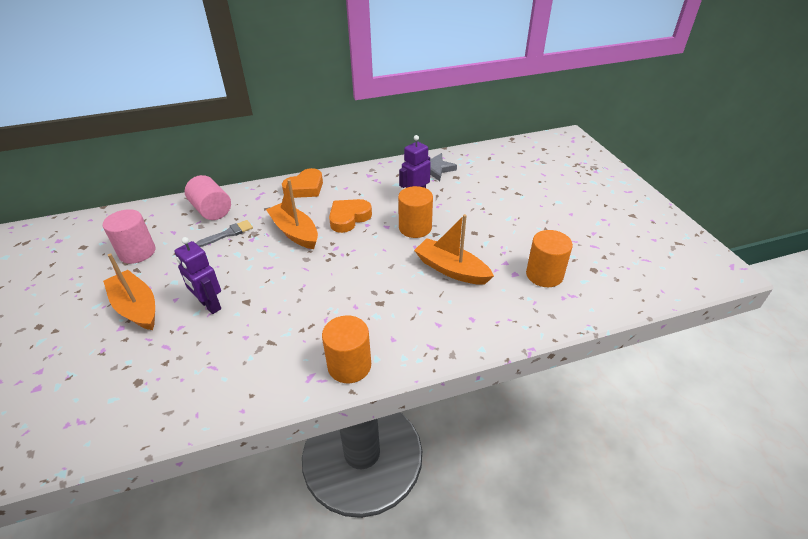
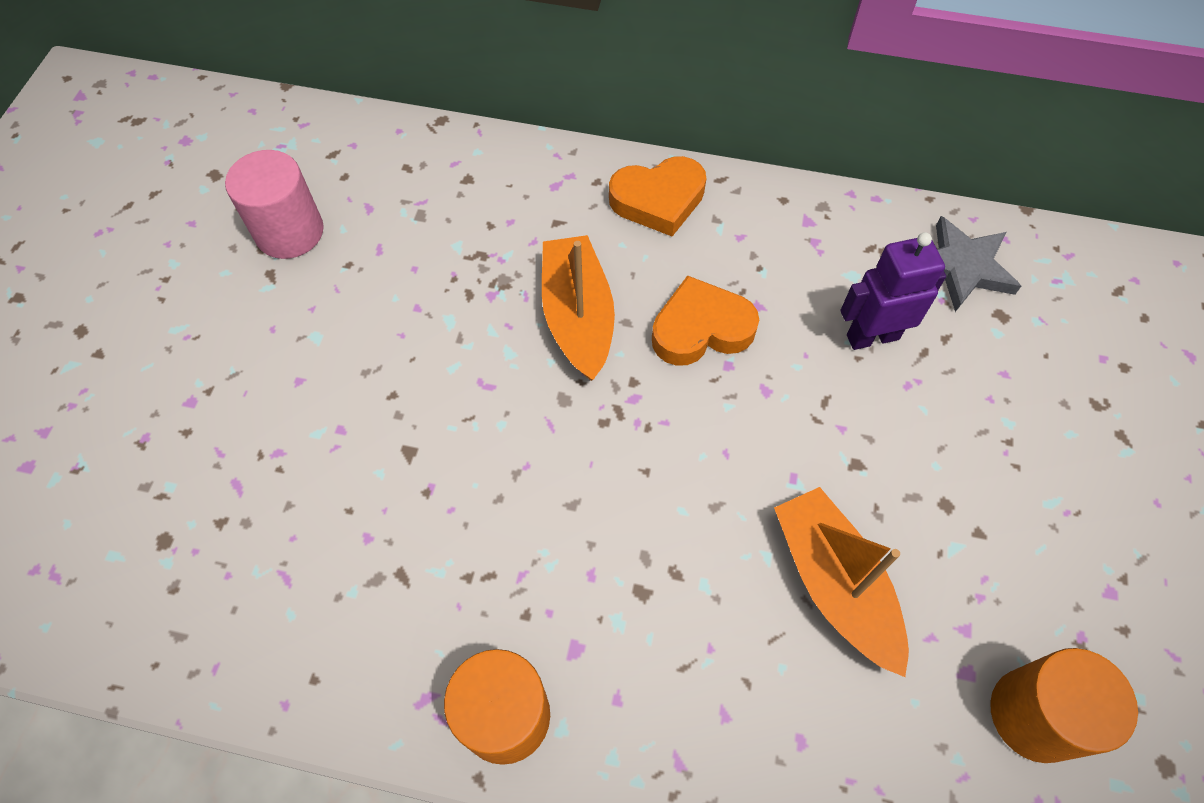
camera: 30 degrees right, 20 degrees up
(136, 307) = (232, 368): orange boat -> none
(209, 305) = (345, 427): purple robot -> none
(211, 210) = (457, 182): pink cylinder -> none
(228, 233) = (458, 259): grey brush -> none
(415, 228) = (823, 425): orange cylinder -> none

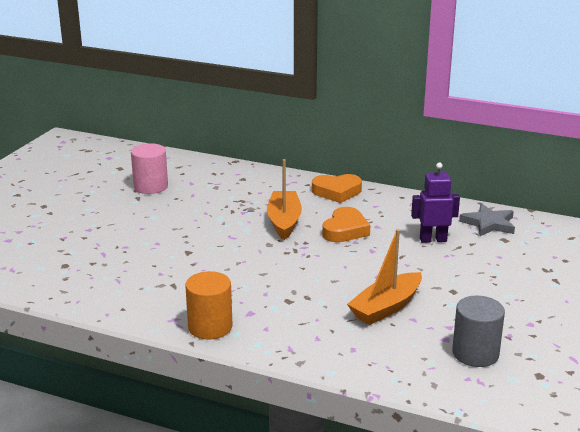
camera: 10 degrees right, 35 degrees down
(701, 329) = (345, 230): orange heart -> orange heart turned 120 degrees clockwise
(834, 584) = (386, 307): orange boat -> orange boat turned 120 degrees counterclockwise
(1034, 715) = (475, 353): orange cylinder -> grey cylinder

